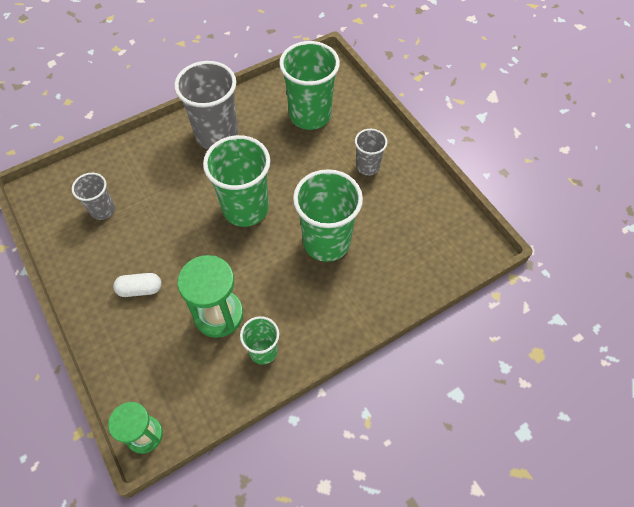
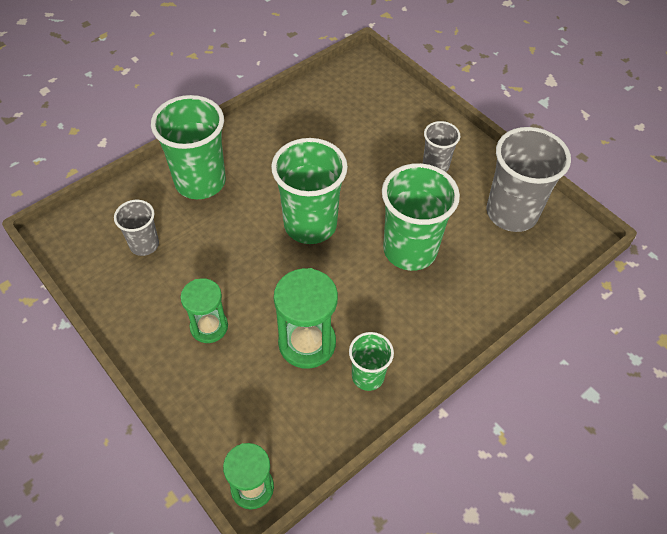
camera: 10 degrees left, 5 degrees down
(140, 289) = (209, 327): white capsule -> green hourglass
(217, 135) = (258, 149): grey cup -> grey cup (511, 213)
(310, 115) = (358, 118): green cup -> green cup (200, 181)

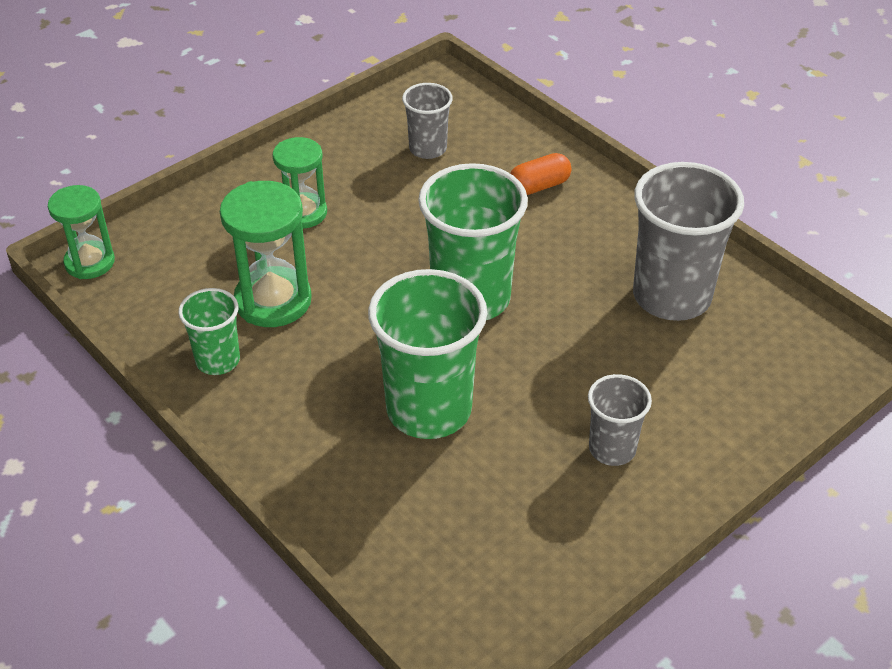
camera: 90 degrees right, 10 degrees down
(200, 181) = (539, 186): green cup -> orange capsule
(511, 213) = (515, 551): grey cup -> grey cup (671, 296)

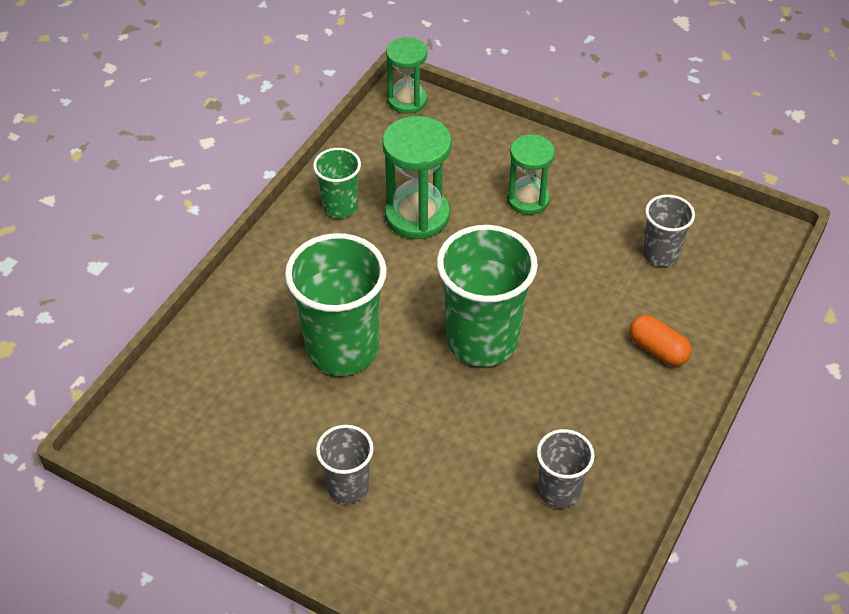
camera: 70 degrees right, 5 degrees up
(671, 296) = (559, 491): grey cup -> grey cup, size x0.54

